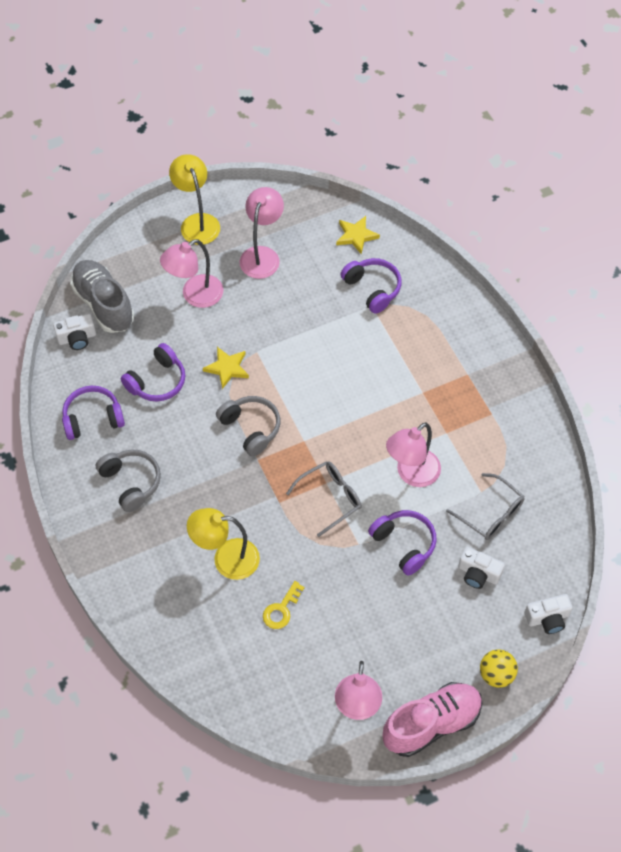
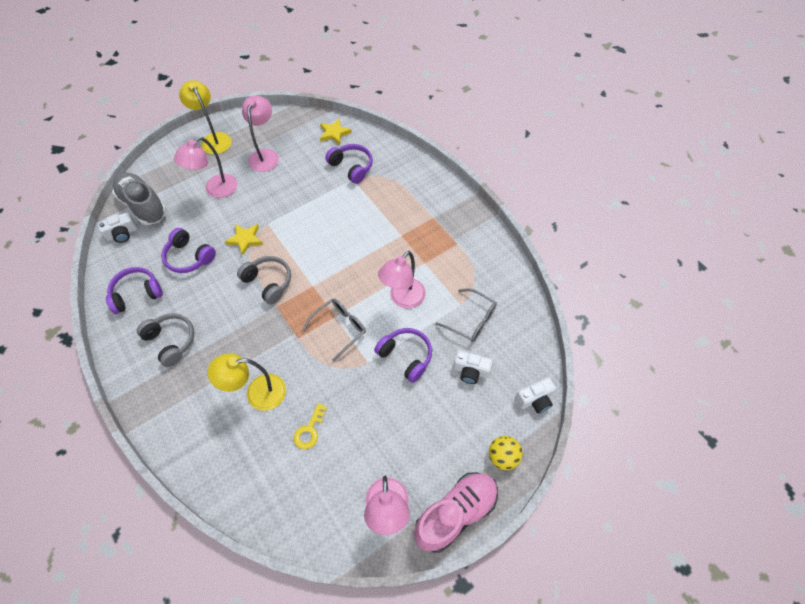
camera: 10 degrees left, 0 degrees up
(157, 381) = (189, 257): purple headphones -> purple headphones turned 90 degrees clockwise

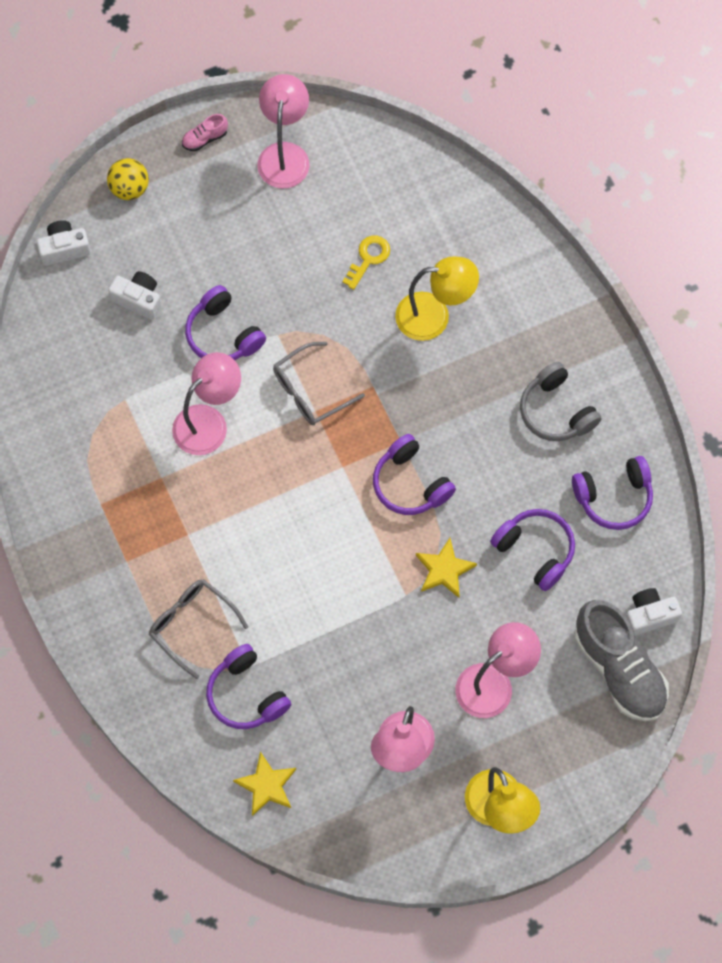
camera: 170 degrees left, 10 degrees up
(268, 282) = (410, 483): grey headphones -> purple headphones
(455, 513) = (205, 138): pink shoe -> pink shoe, size x0.42
(471, 320) = (116, 371): grey glasses -> grey glasses (191, 624)

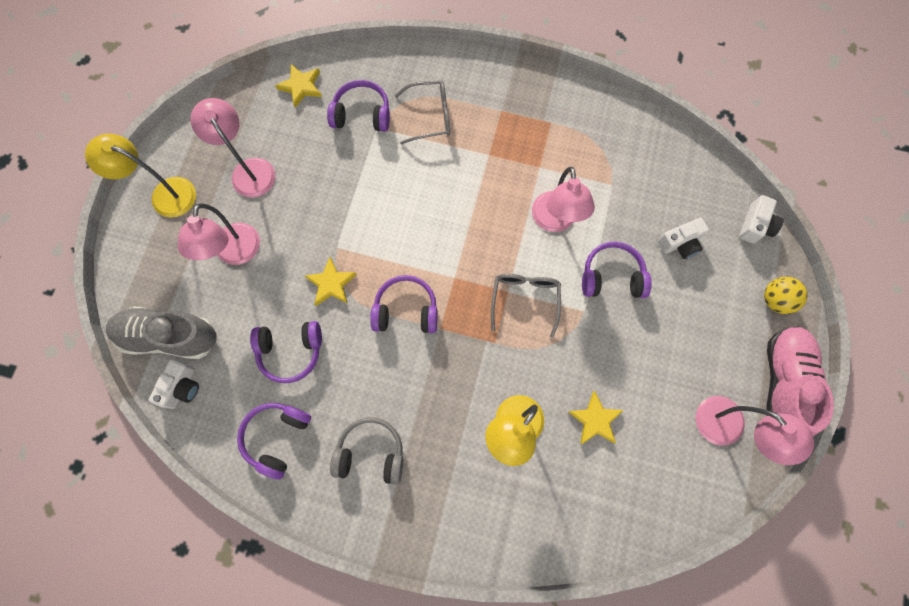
camera: 130 degrees right, 5 degrees up
(205, 138) = (782, 382): pink shoe -> pink shoe, size x2.37
(368, 258) = (595, 420): yellow key -> yellow star

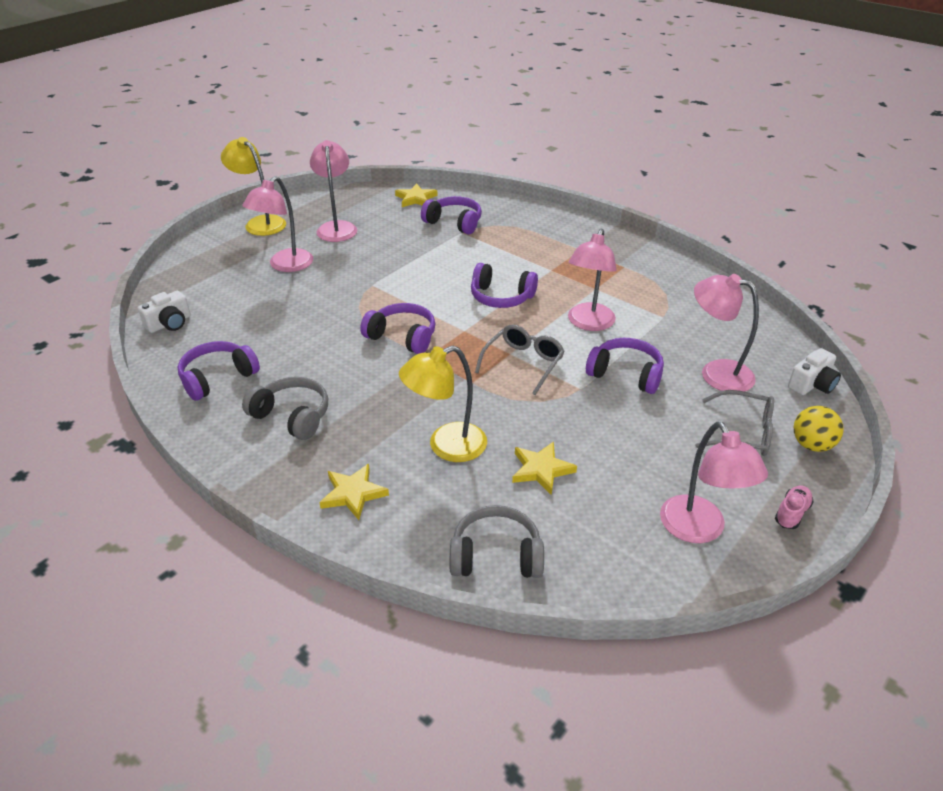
camera: 25 degrees right, 35 degrees down
(170, 336) = (189, 293): grey shoe -> none
(291, 351) = (278, 331): purple headphones -> purple headphones (501, 297)
(331, 283) = (349, 303): yellow star -> yellow star (353, 493)
(430, 116) = (513, 237): grey glasses -> grey glasses (743, 433)
(603, 522) = (496, 555): none -> grey headphones
(680, 243) = (716, 373): white camera -> pink lamp
(782, 382) = (791, 513): pink shoe -> pink shoe, size x0.42

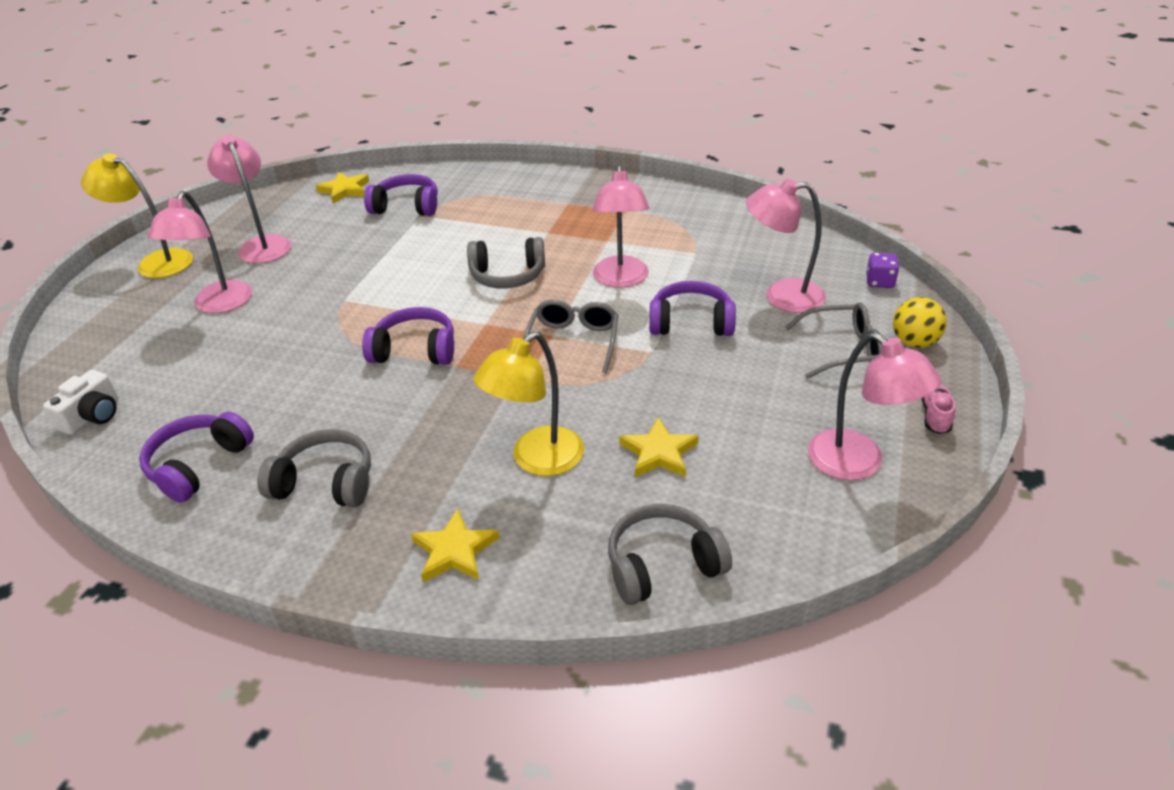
camera: 20 degrees left, 0 degrees up
(501, 297) = (507, 276): purple headphones -> grey headphones
(812, 384) = (879, 282): white camera -> purple dice

